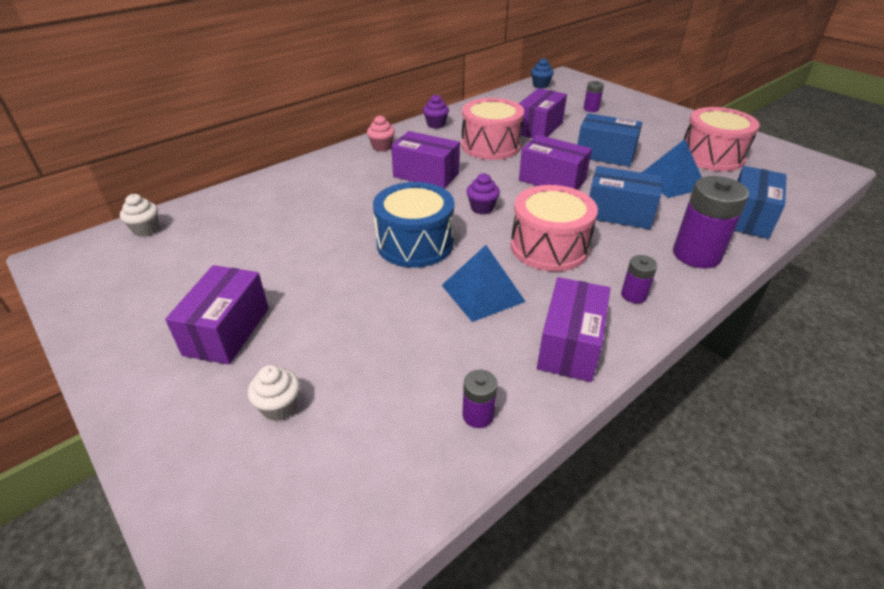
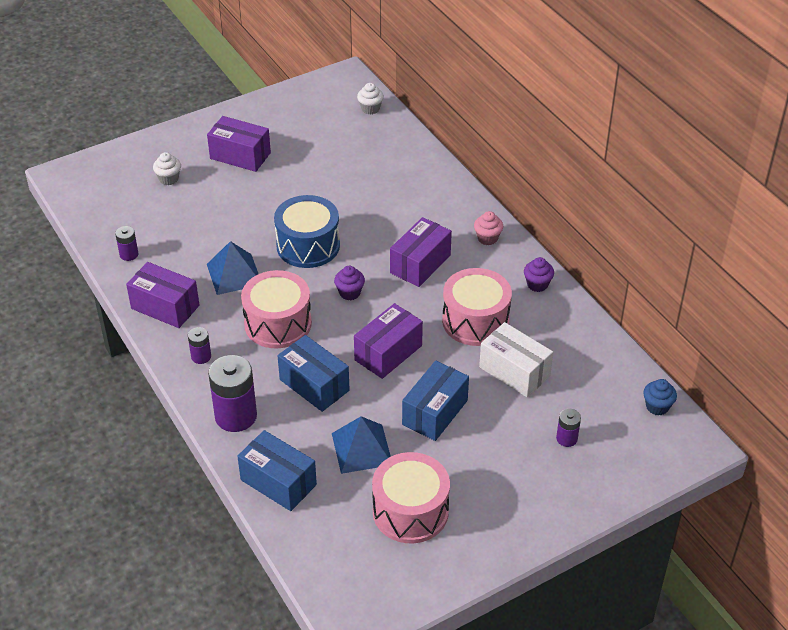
camera: 100 degrees right, 5 degrees up
(539, 128) = (514, 371): purple box -> white box
(619, 213) = (314, 385): blue box -> blue box turned 75 degrees counterclockwise

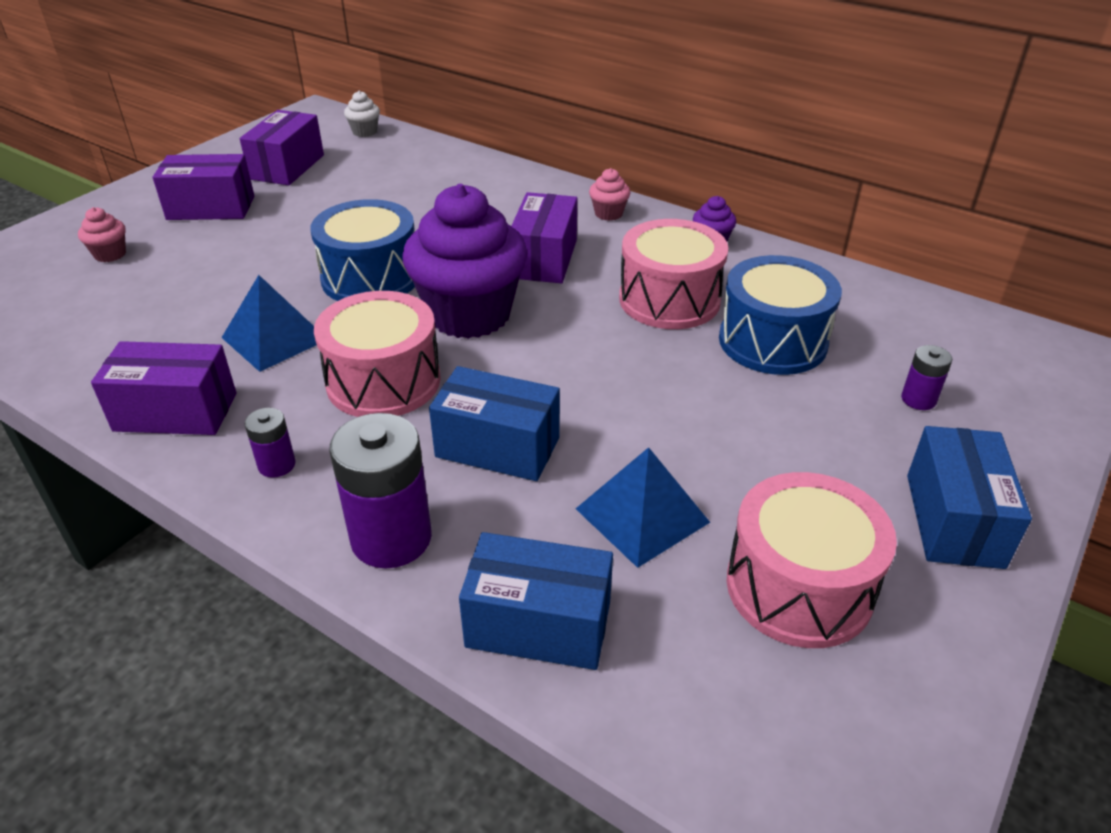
camera: 25 degrees left, 5 degrees down
(129, 254) = (78, 358): purple battery -> none
(169, 179) = (110, 254): white cupcake -> pink cupcake
(349, 293) = (469, 315): purple cupcake -> purple cupcake, size x2.48
(388, 353) = (580, 370): purple box -> purple box (287, 167)
(435, 412) = (710, 425): blue box -> blue box (953, 520)
(514, 371) = (772, 341): white box -> blue drum
(657, 407) = (984, 327): blue cupcake -> none

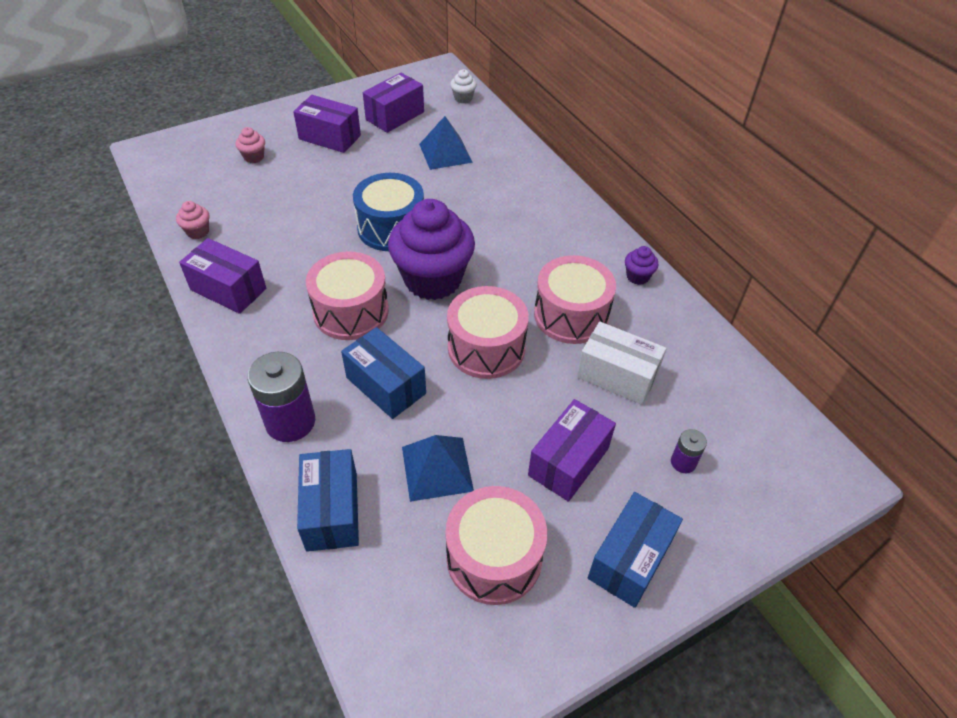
camera: 25 degrees right, 10 degrees up
(274, 338) = (309, 255): blue pyramid -> blue pyramid (445, 153)
(277, 465) = (260, 347): purple battery -> none
(538, 624) = (332, 511): blue box -> blue box turned 45 degrees clockwise
(544, 259) = (510, 251): purple box -> purple box (568, 461)
(596, 363) = (486, 348): none -> pink drum
(608, 213) = (582, 226): pink cupcake -> pink cupcake (198, 231)
(772, 341) = (617, 376): blue drum -> white box

